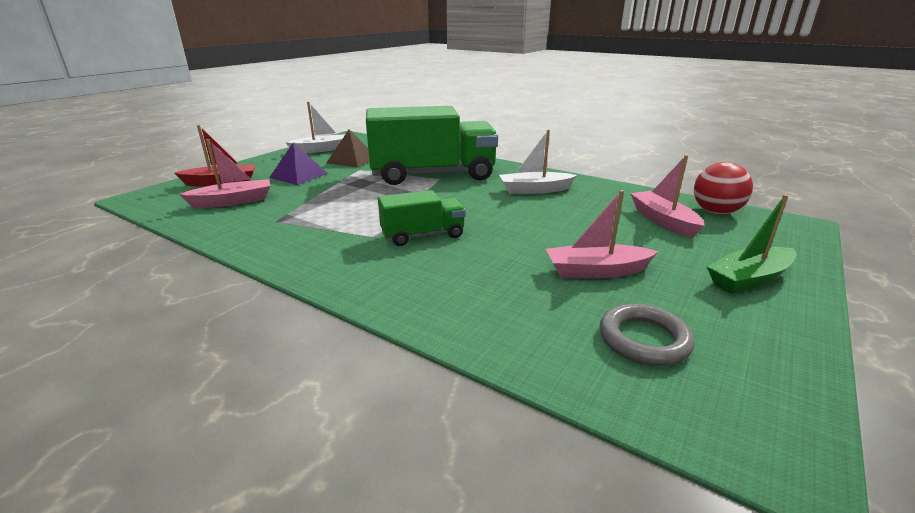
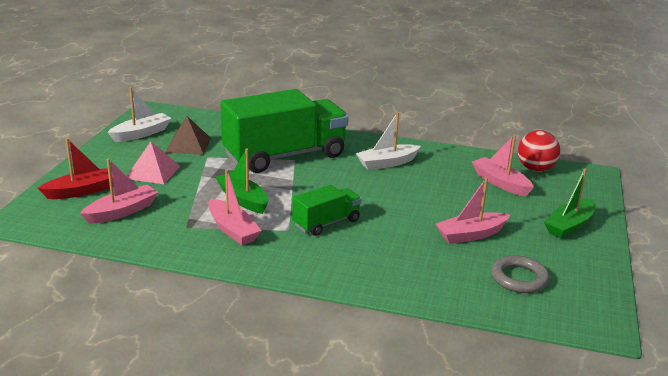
camera: 20 degrees left, 0 degrees up
(298, 175) = (153, 172): purple pyramid -> pink pyramid
(317, 229) = (232, 230): none -> pink boat
(356, 204) = (243, 199): none -> green boat

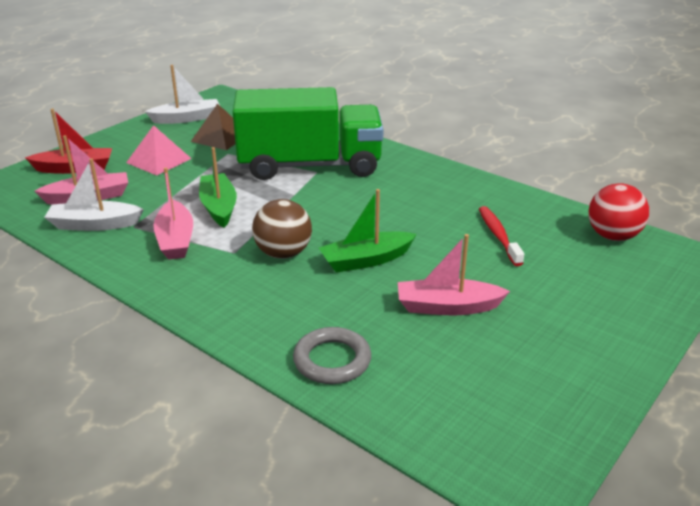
camera: 25 degrees right, 5 degrees up
(326, 223) = (283, 253): green truck -> brown ball
(387, 163) = (420, 194): white boat -> white boat (94, 224)
(464, 182) = (498, 235): none -> red toothbrush
(500, 183) = (547, 246): pink boat -> none
(519, 278) = (462, 383): grey ring -> grey ring (332, 360)
(569, 226) = (598, 325): green boat -> green boat (366, 260)

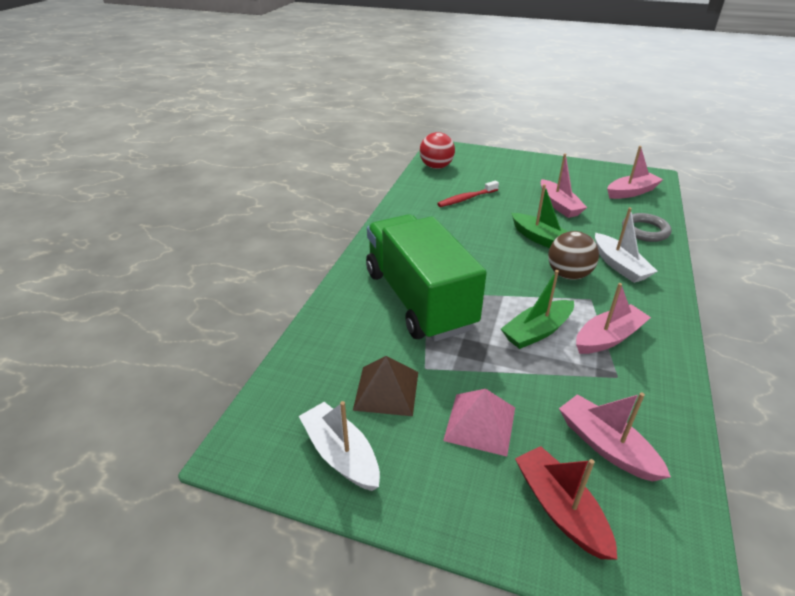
camera: 110 degrees left, 5 degrees up
(94, 224) = (643, 408): white boat -> white boat (619, 266)
(462, 411) = (631, 192): none -> pink boat

